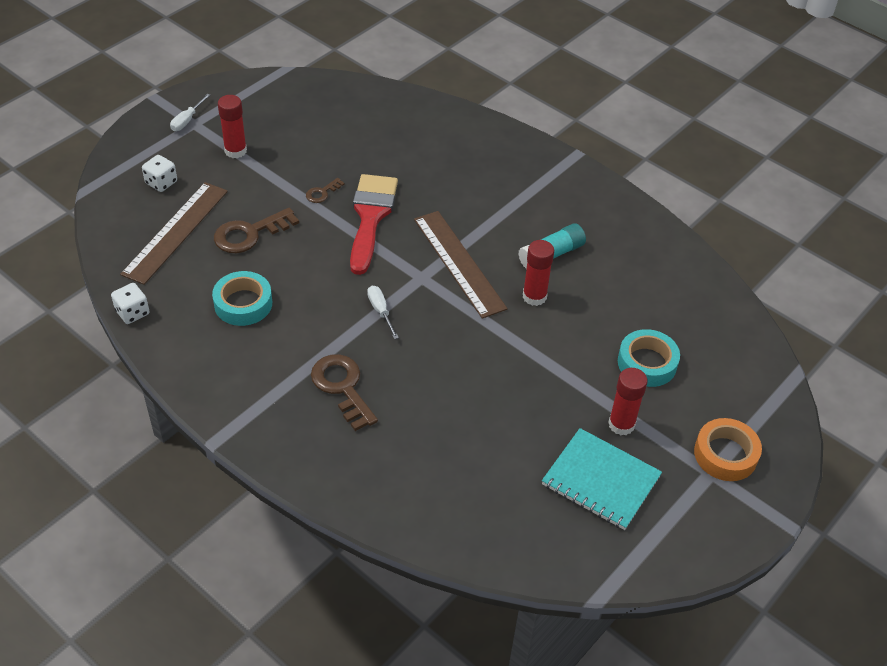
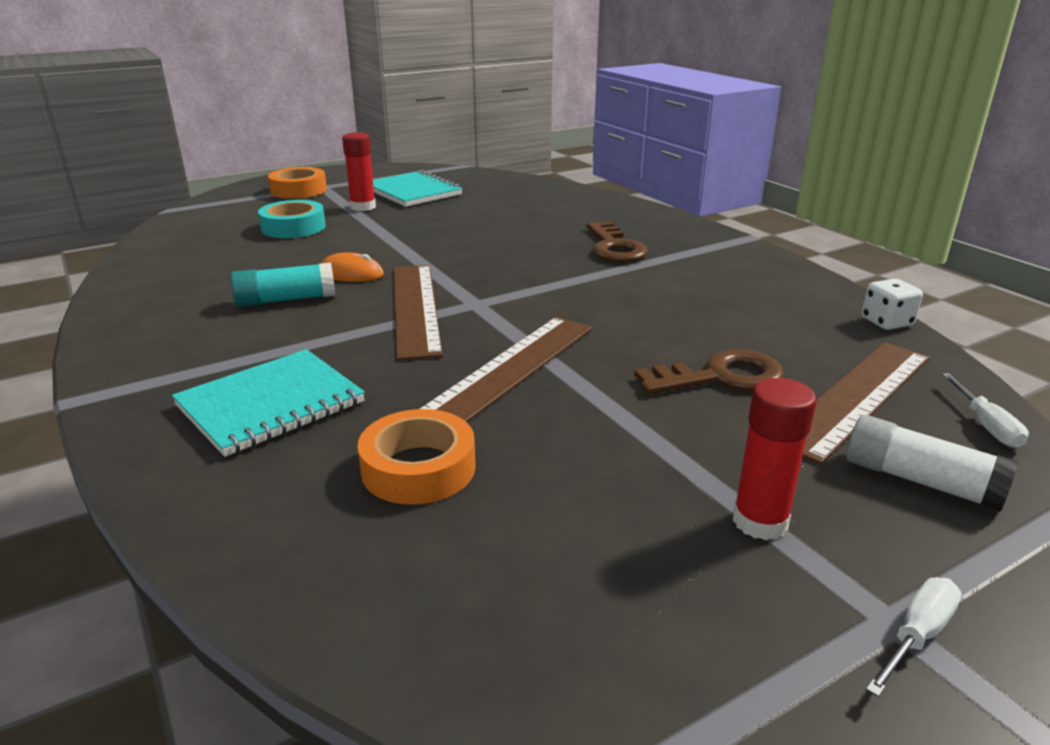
camera: 160 degrees left, 20 degrees down
(161, 183) = (921, 481): white dice -> white glue stick
(243, 303) = (728, 311): turquoise tape -> none
(322, 193) = (580, 413): brown key -> none
(370, 217) = (509, 369): red brush -> brown ruler
(380, 311) = (546, 285): white screwdriver -> white screwdriver (986, 425)
(384, 149) = (418, 468): none -> orange tape
(479, 169) = (271, 404): none -> turquoise notebook
(534, 296) = (351, 273): red glue stick -> orange mouse

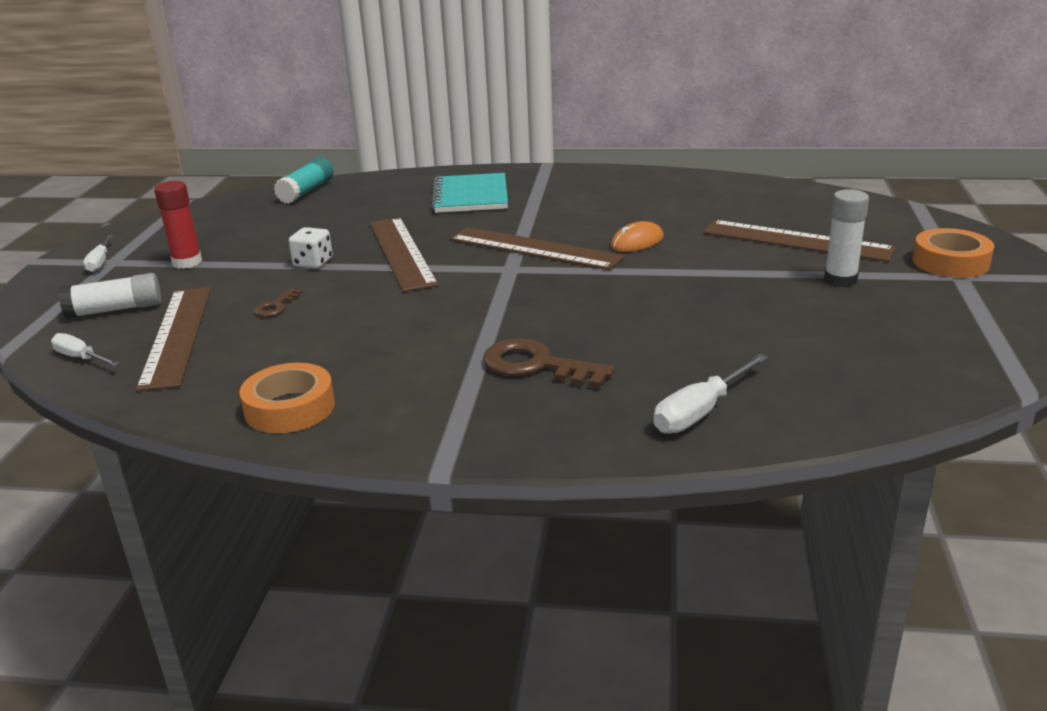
camera: 130 degrees right, 0 degrees up
(286, 300) = (612, 216): turquoise glue stick -> turquoise glue stick (306, 191)
(293, 227) = (797, 241): turquoise tape -> brown ruler
(363, 207) = (840, 280): red glue stick -> white glue stick
(413, 192) = (886, 318): turquoise notebook -> none
(418, 468) = (358, 213): orange tape -> orange tape (290, 408)
(590, 205) = (700, 412): none -> white screwdriver
(721, 377) = (276, 306): brown key -> brown key, size x0.51
(886, 322) = (190, 413): white dice -> white dice (313, 263)

